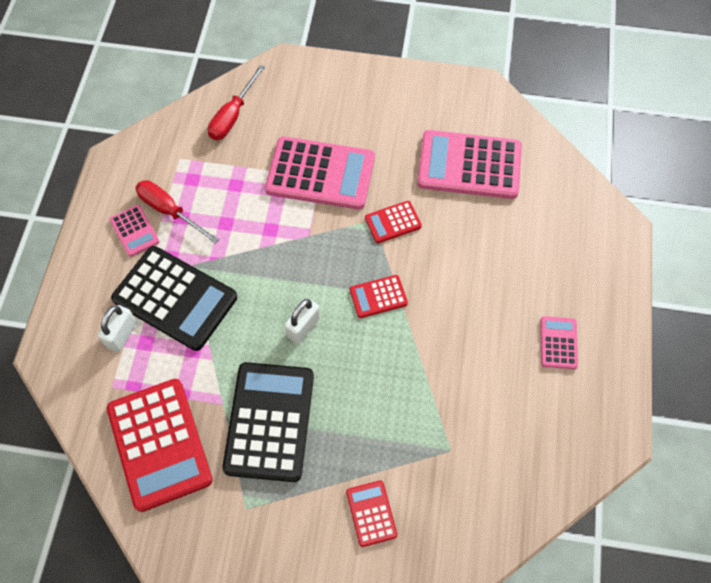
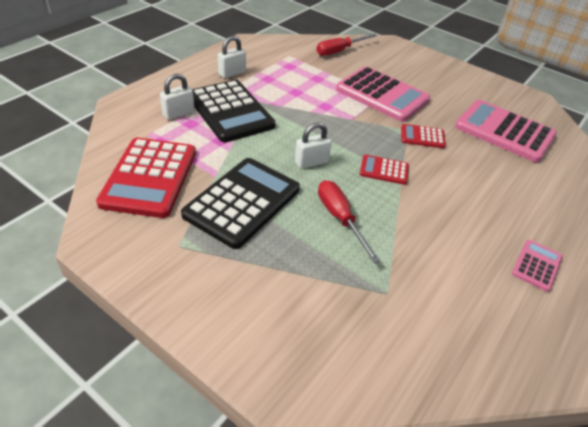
camera: 25 degrees right, 20 degrees down
(134, 231) = (232, 73): pink calculator -> white padlock
(170, 211) = (263, 73): red screwdriver -> red screwdriver (340, 218)
(371, 513) = (281, 302): red calculator -> none

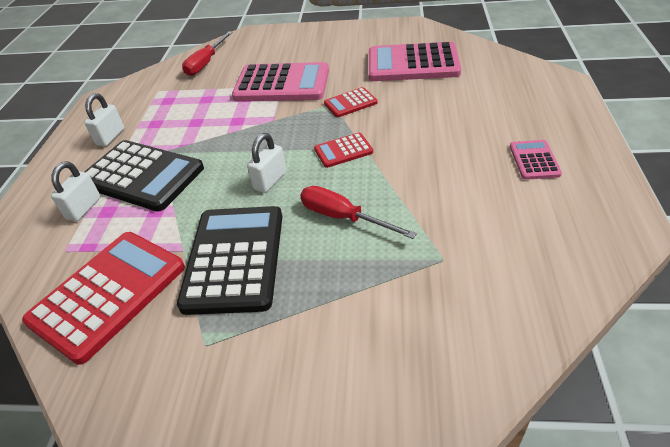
camera: 25 degrees left, 0 degrees up
(150, 177) = (108, 294): red calculator -> red calculator turned 120 degrees counterclockwise

